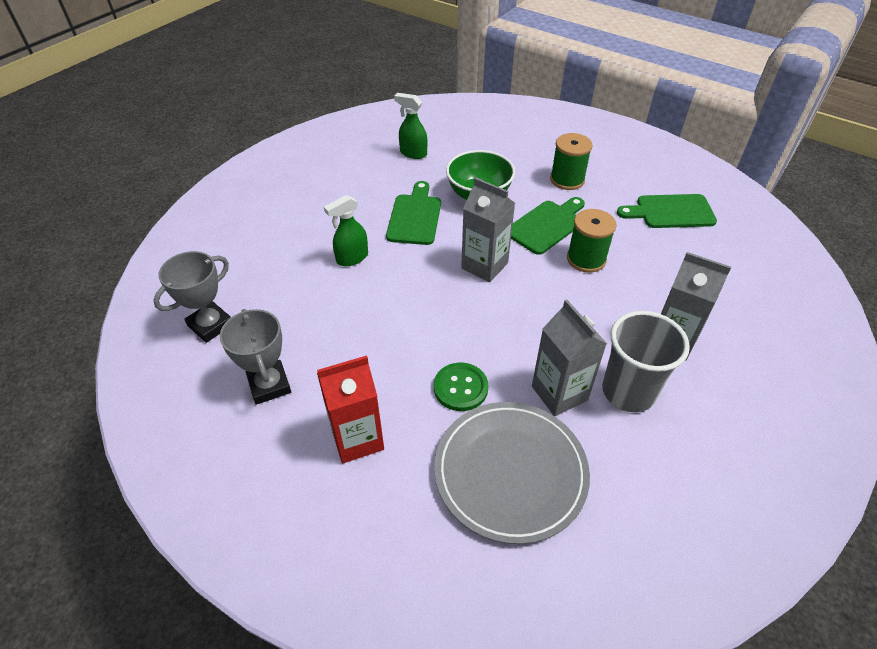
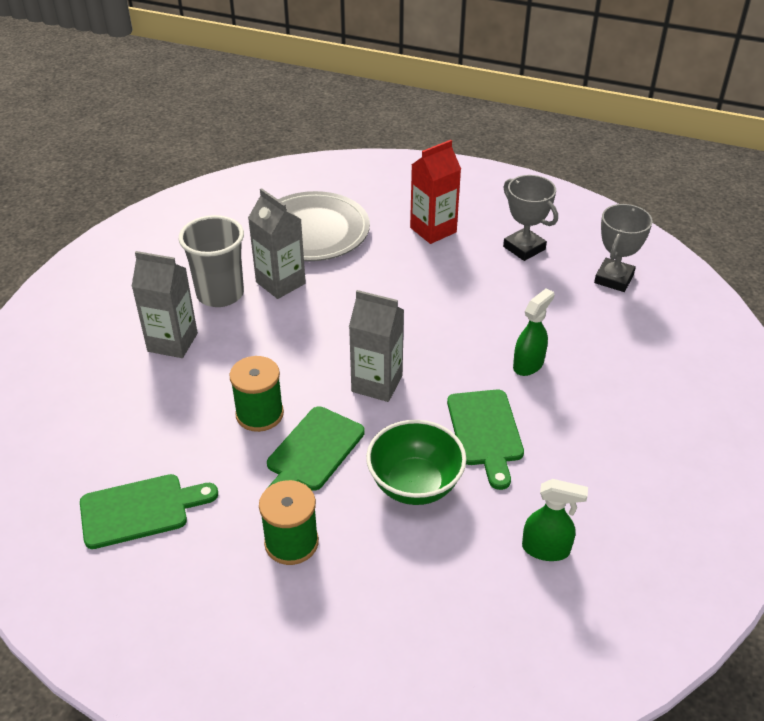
camera: 165 degrees right, 5 degrees down
(460, 388) = (366, 272): green button -> none

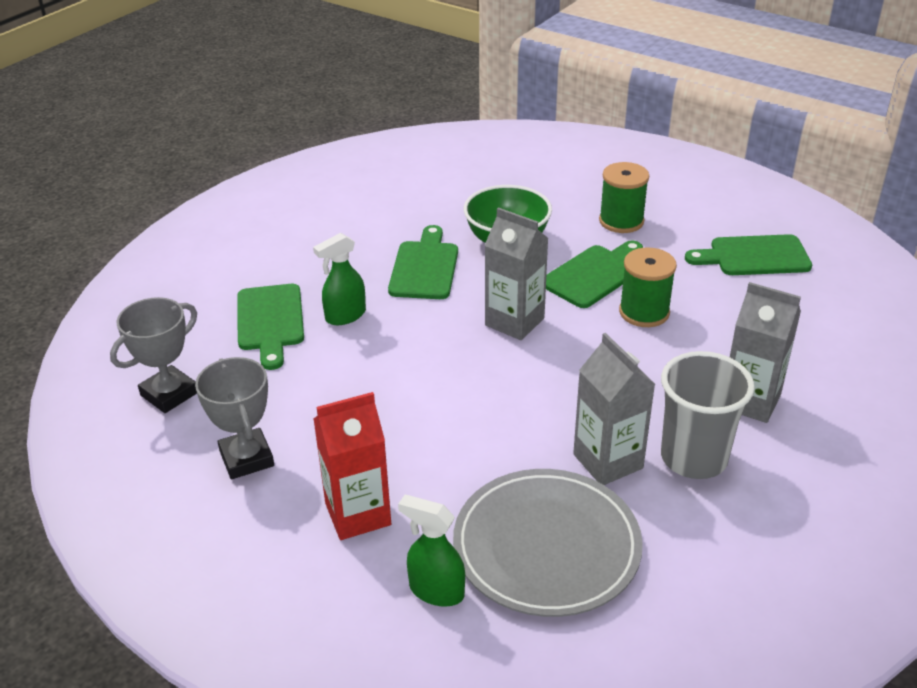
camera: 165 degrees left, 5 degrees down
(546, 549) = (421, 193): green spray bottle -> green spray bottle (436, 591)
(588, 348) = (270, 321): none -> green cutting board

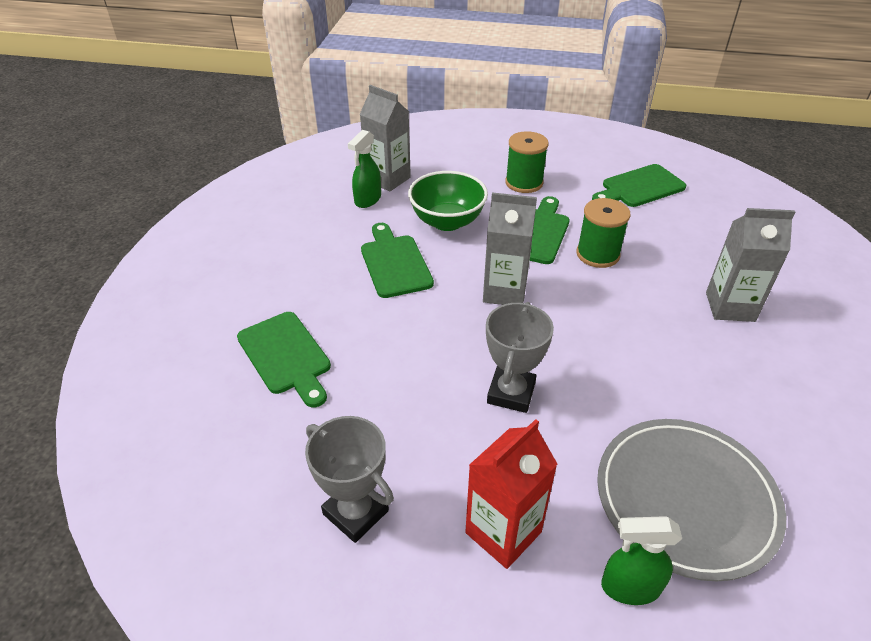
camera: 25 degrees left, 5 degrees up
(169, 394) = (229, 468): grey trophy -> grey trophy (511, 393)
(345, 316) = (354, 329): green spray bottle -> green spray bottle (367, 200)
(608, 461) = (671, 396): grey carton -> grey carton (388, 179)
(693, 458) = (730, 370): grey cup -> none

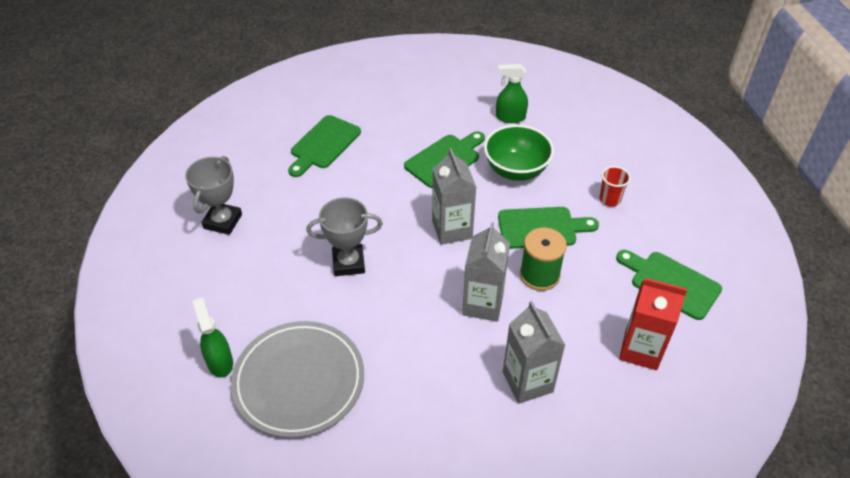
camera: 65 degrees right, 5 degrees up
(388, 179) = (546, 118): grey carton -> grey carton (483, 304)
(503, 532) = (235, 291): red carton -> red carton (640, 350)
(524, 183) = (610, 199): green spool -> red cup

